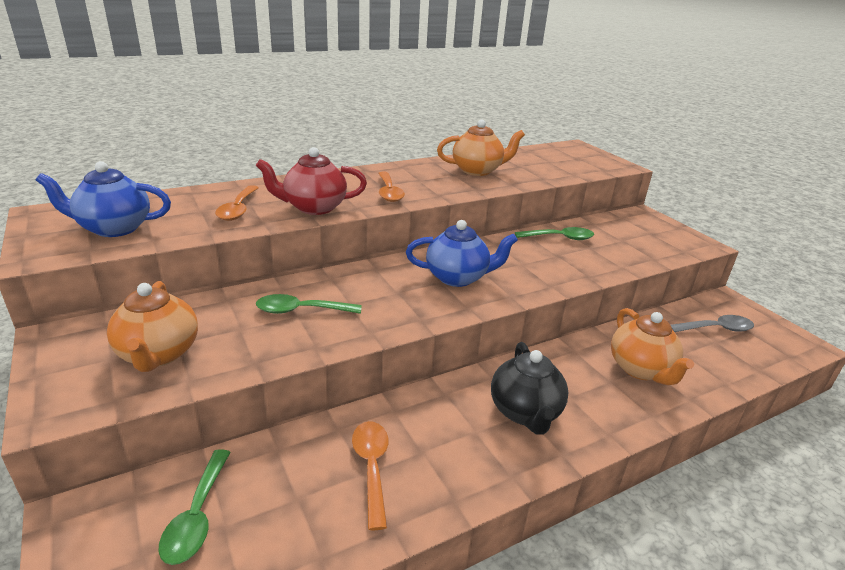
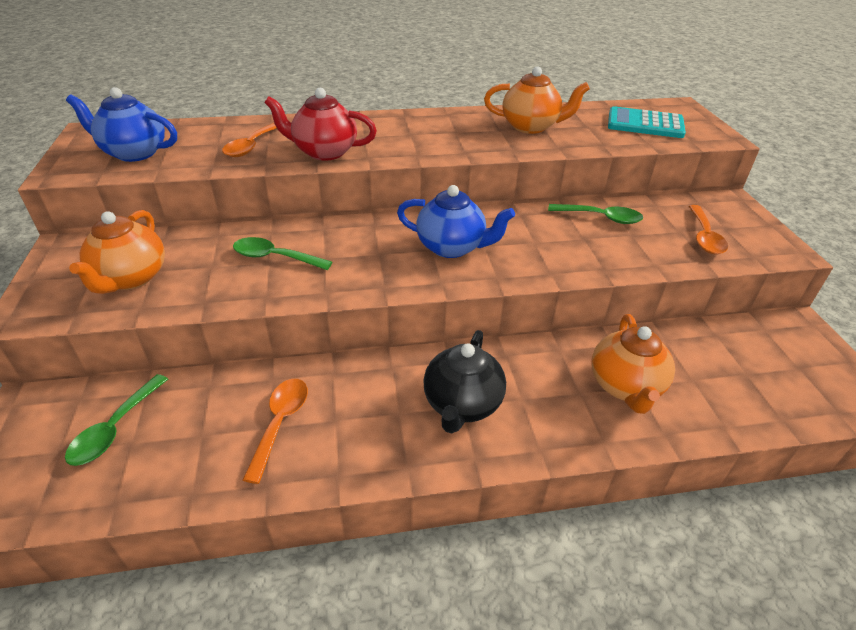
camera: 20 degrees right, 10 degrees up
(389, 192) = (412, 143): orange spoon -> orange spoon (704, 237)
(562, 161) = (645, 124): none -> turquoise calculator
(716, 329) = (757, 358): grey spoon -> none

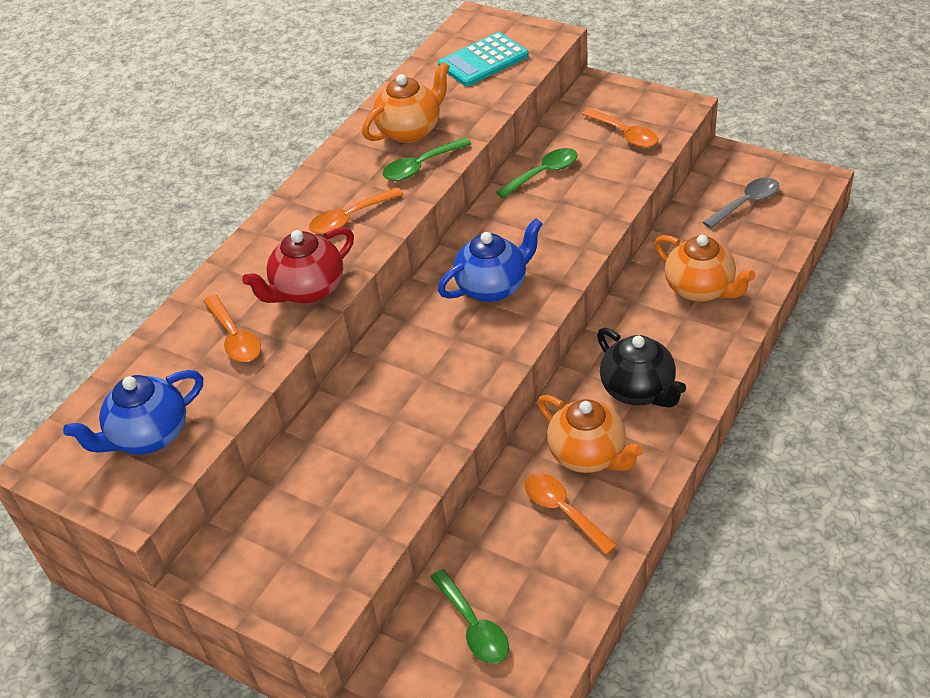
camera: 45 degrees left, 5 degrees up
(131, 278) = (324, 528): orange teapot -> orange teapot (588, 455)
(275, 257) = (391, 411): green spoon -> green spoon (421, 166)
(413, 139) = (350, 218): none -> orange spoon
(766, 366) = (746, 203): none -> grey spoon

